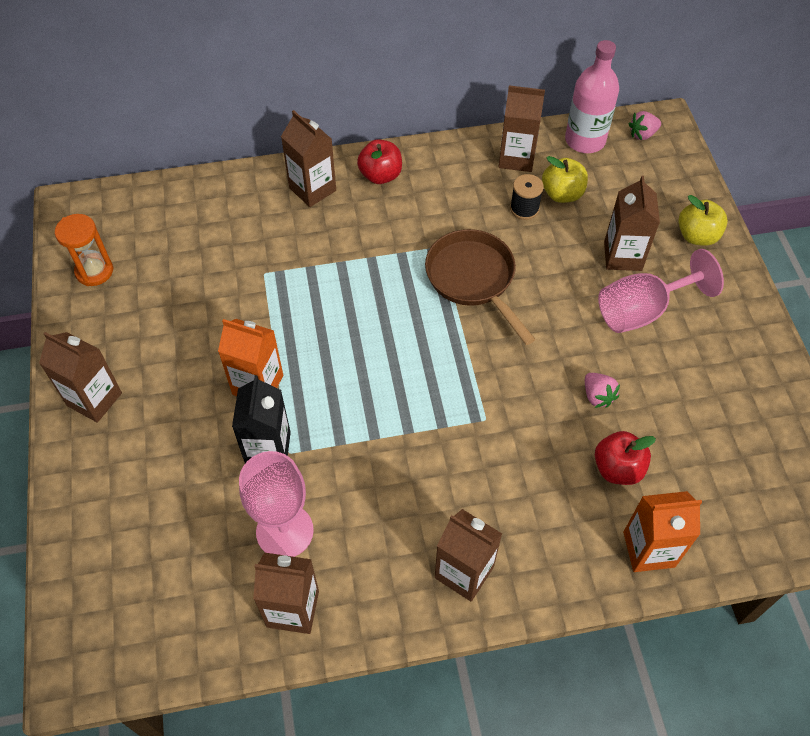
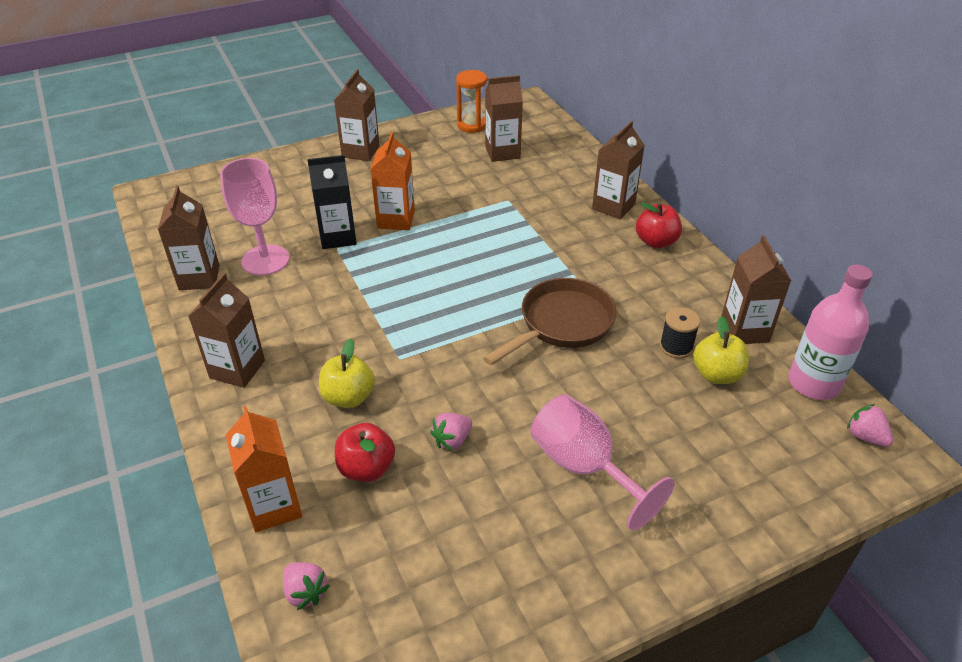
camera: 75 degrees right, 15 degrees down
(622, 256) = (655, 439): brown carton -> brown carton (502, 152)
(697, 236) = (729, 511): yellow apple -> yellow apple (348, 397)
(738, 532) = (305, 592): none -> pink strawberry

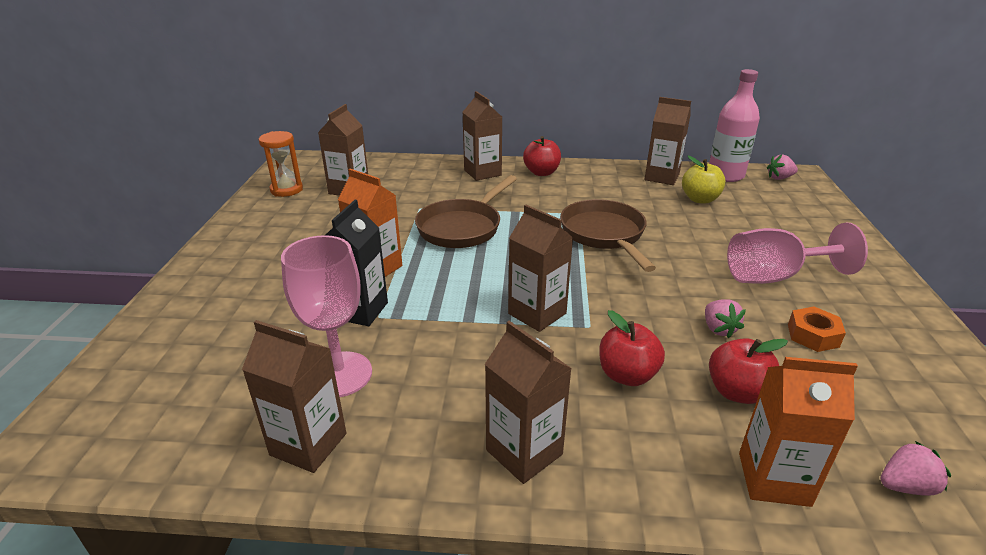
camera: 60 degrees left, 10 degrees down
(348, 397) = (627, 375): yellow apple -> red apple
(360, 151) = (230, 255): brown carton -> brown carton (537, 313)
(489, 511) = (813, 335): none -> orange nut
(495, 236) = (462, 227): none -> brown pan
(676, 347) = (663, 203): black spool -> none

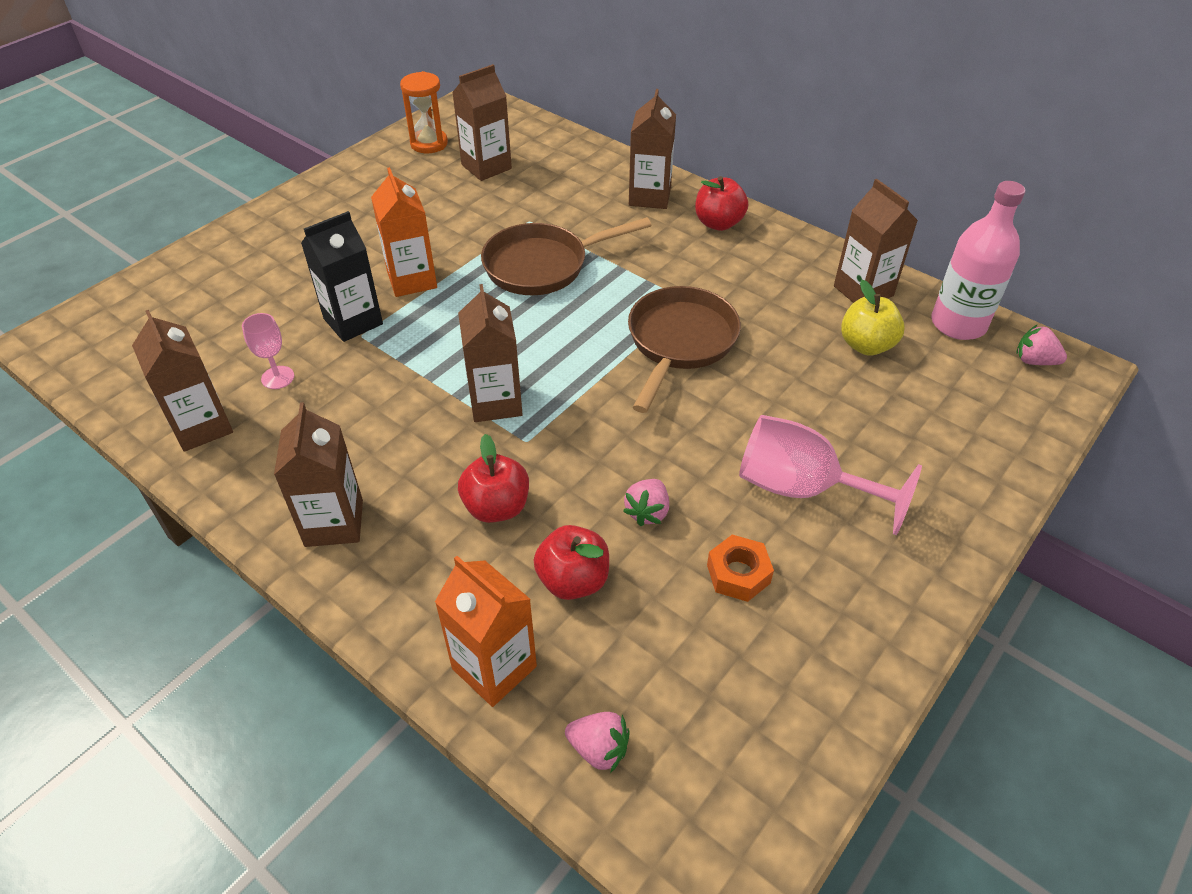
camera: 35 degrees right, 15 degrees up
(339, 374) = (277, 377): pink goblet -> pink goblet, size x0.51

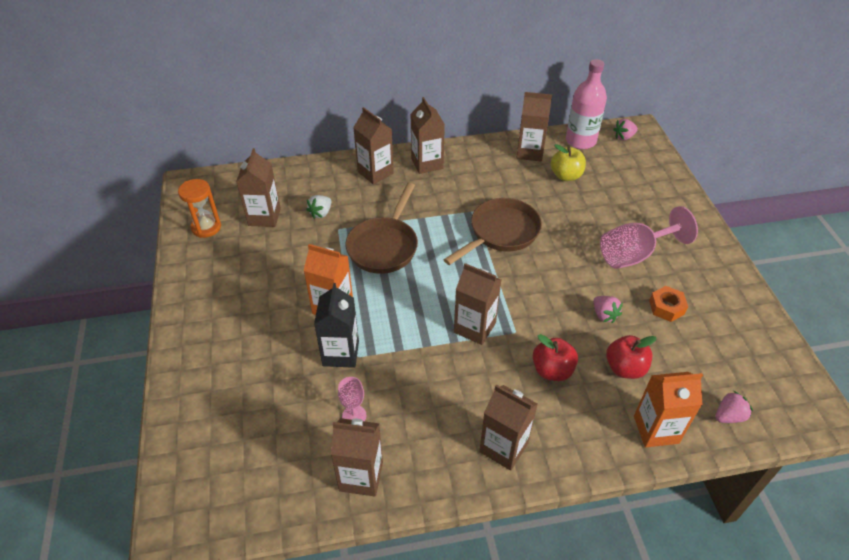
camera: 50 degrees left, 0 degrees up
(537, 197) = (321, 213): none -> white strawberry
(679, 342) = (501, 233): brown pan -> brown pan turned 75 degrees clockwise
(718, 223) = (427, 163): red apple -> brown carton

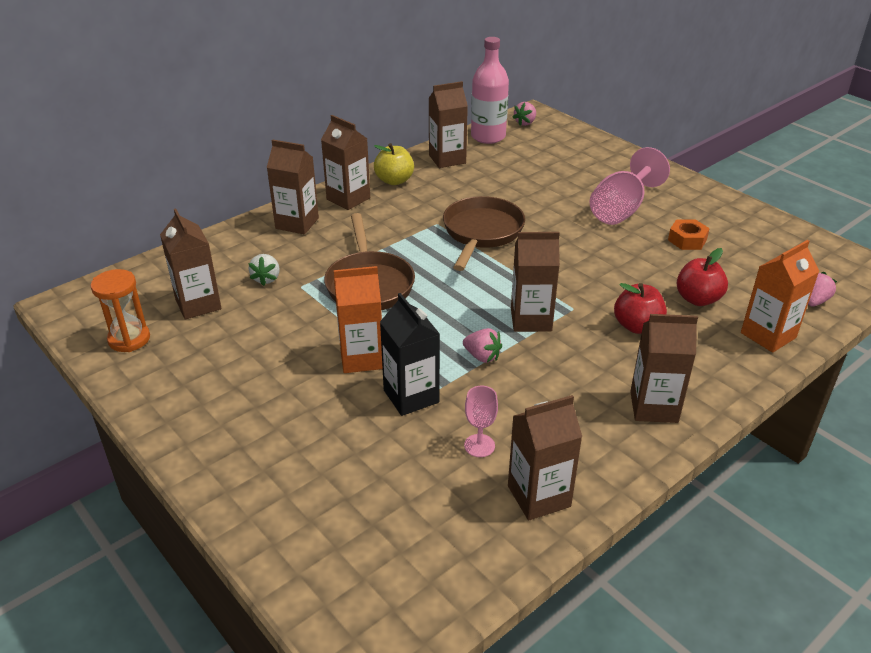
camera: 30 degrees left, 10 degrees down
(566, 176) = (500, 168): yellow apple -> yellow apple (394, 180)
(604, 315) = (640, 265): pink strawberry -> pink strawberry (482, 356)

